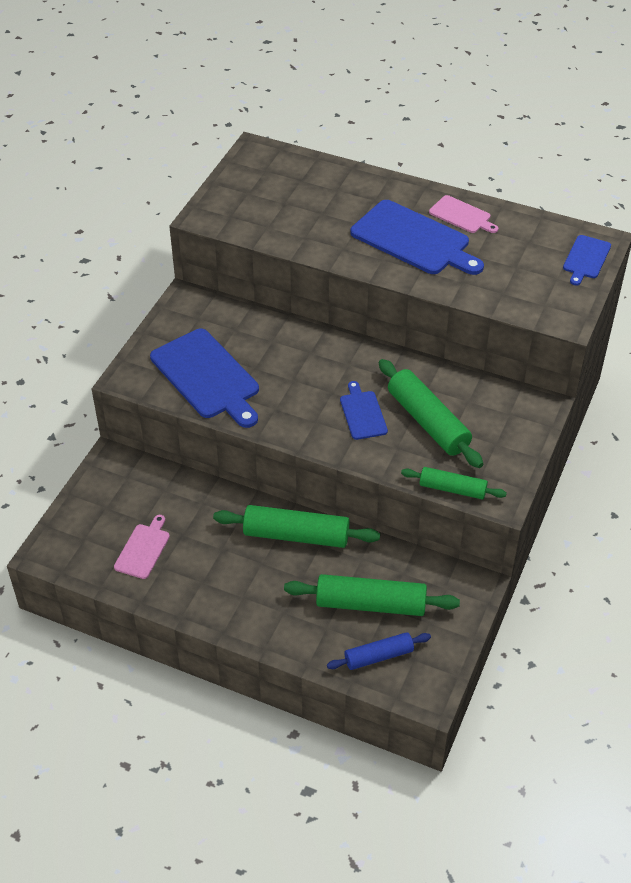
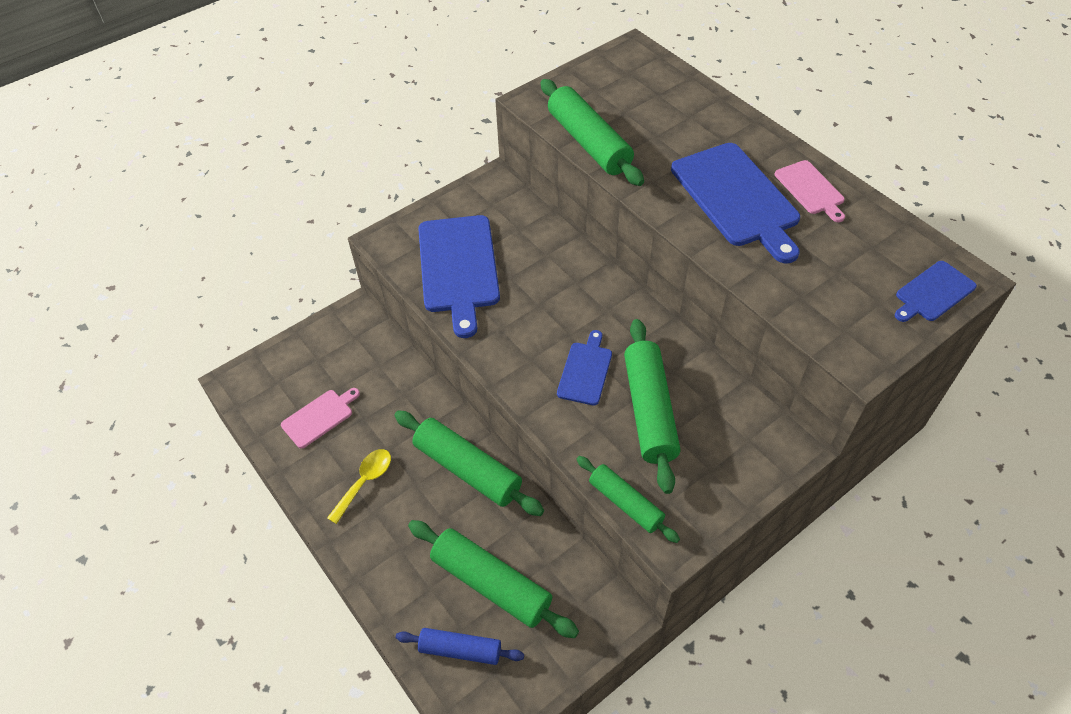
camera: 30 degrees right, 5 degrees up
(219, 579) = (365, 482): none -> yellow spoon
(273, 235) = (589, 142): none -> green rolling pin

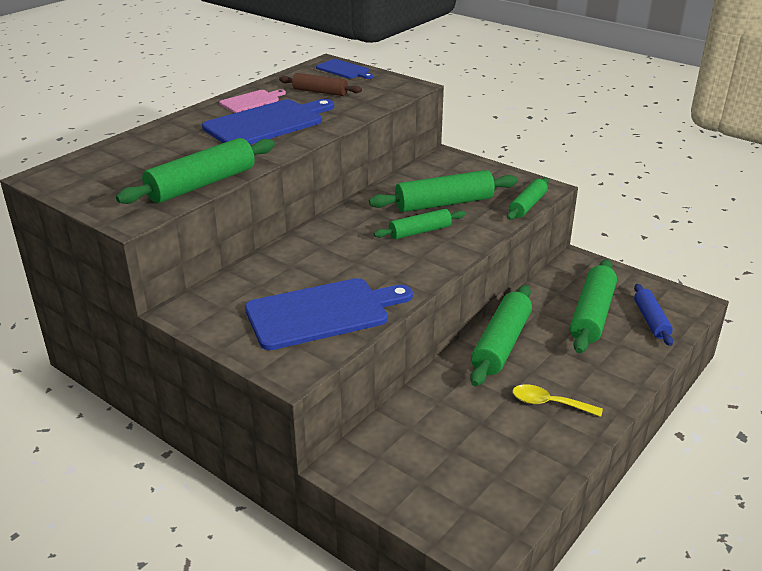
camera: 105 degrees left, 20 degrees down
(319, 417) = (495, 456): pink cutting board -> none
(585, 371) = (420, 232): blue cutting board -> green rolling pin
(841, 256) = (320, 92): none -> brown rolling pin

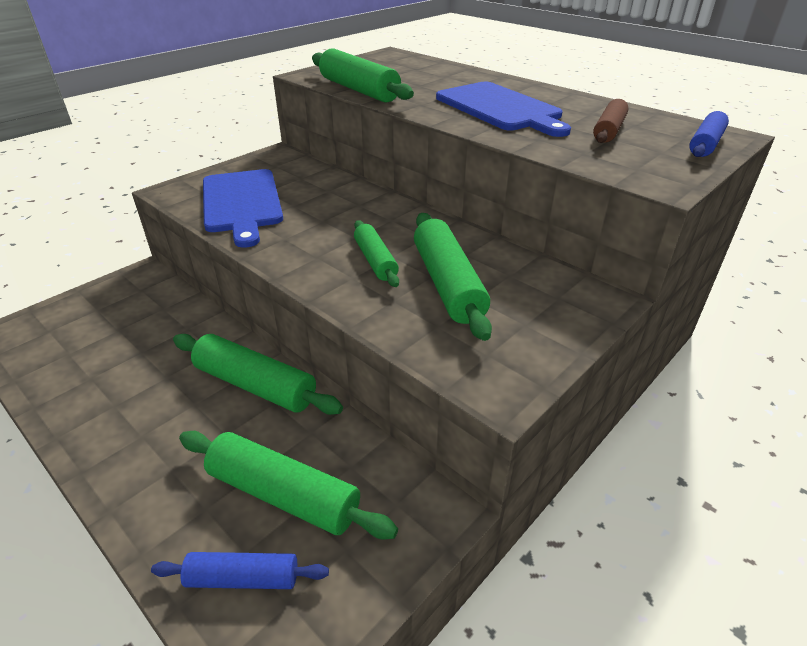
camera: 95 degrees right, 5 degrees up
(251, 101) = (564, 102): pink cutting board -> none
(344, 70) = (705, 144): blue cutting board -> blue rolling pin
(527, 205) = (437, 361): green rolling pin -> none
(549, 403) = (134, 408): yellow spoon -> none

